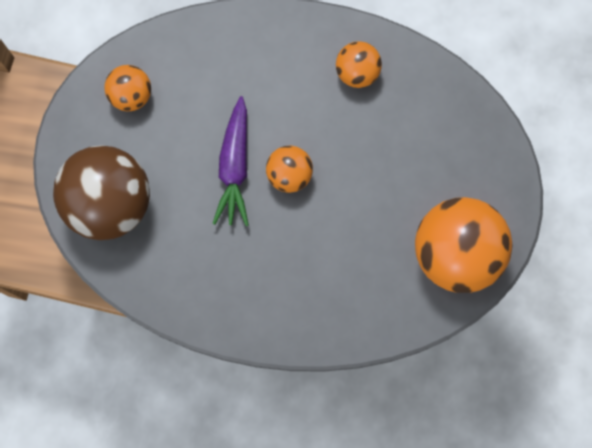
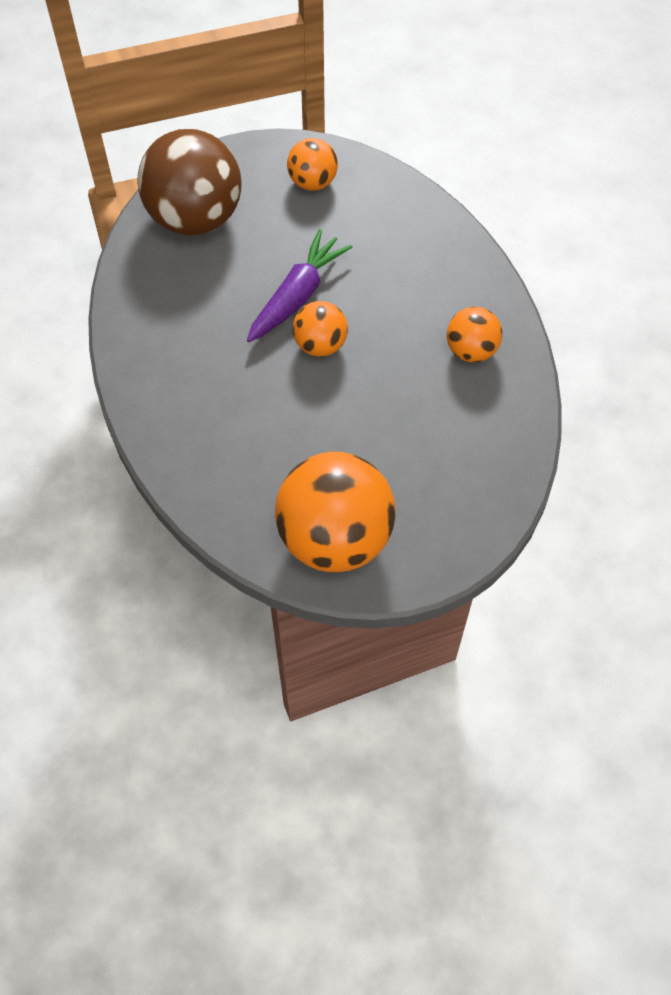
camera: 60 degrees right, 15 degrees down
(234, 167) = (297, 295): purple carrot -> purple carrot turned 150 degrees clockwise

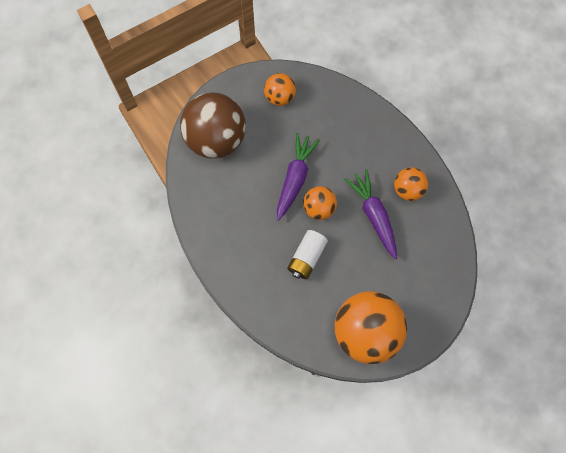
camera: 15 degrees left, 10 degrees up
(277, 408) = (307, 257): none -> white battery
(404, 374) = (374, 215): none -> purple carrot

